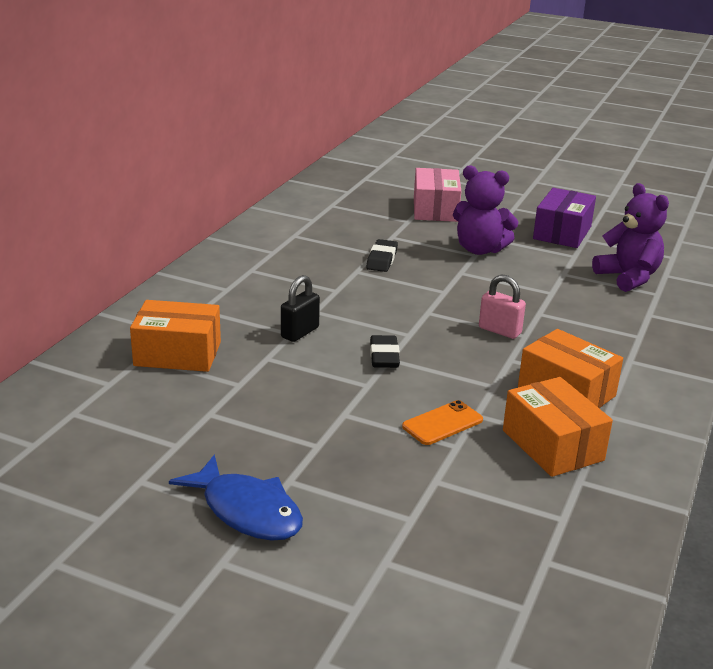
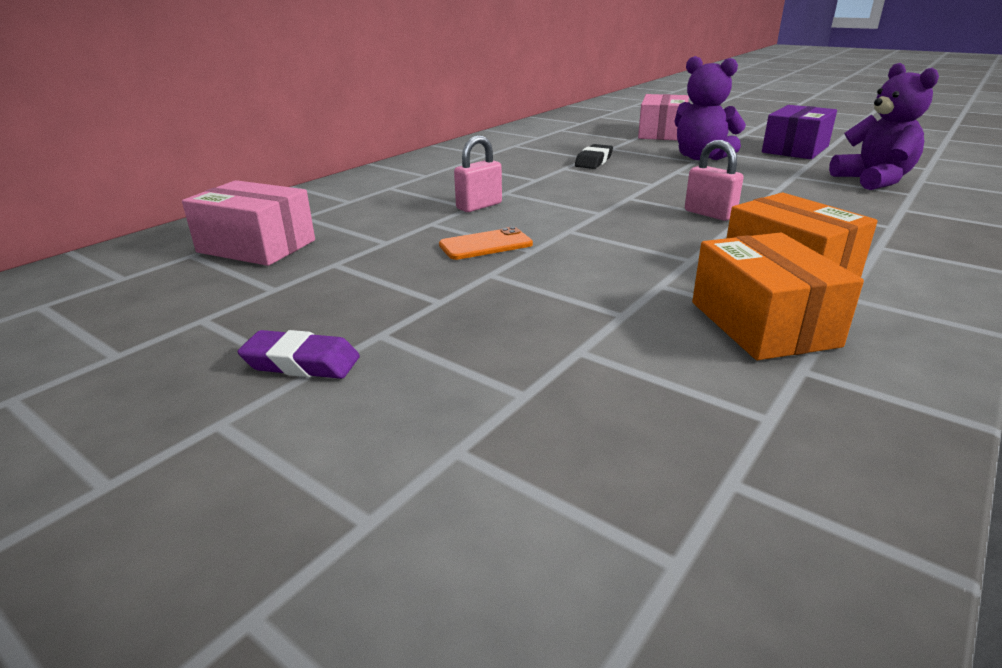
camera: 15 degrees right, 0 degrees up
(127, 398) = (256, 246): none -> pink box
(177, 354) = (340, 216): orange box -> none
(247, 511) = (301, 362): blue fish -> purple eraser
(300, 332) = (479, 206): black padlock -> pink padlock
(384, 356) = (563, 228): black eraser -> none
(442, 423) = (611, 290): orange phone -> orange phone (485, 245)

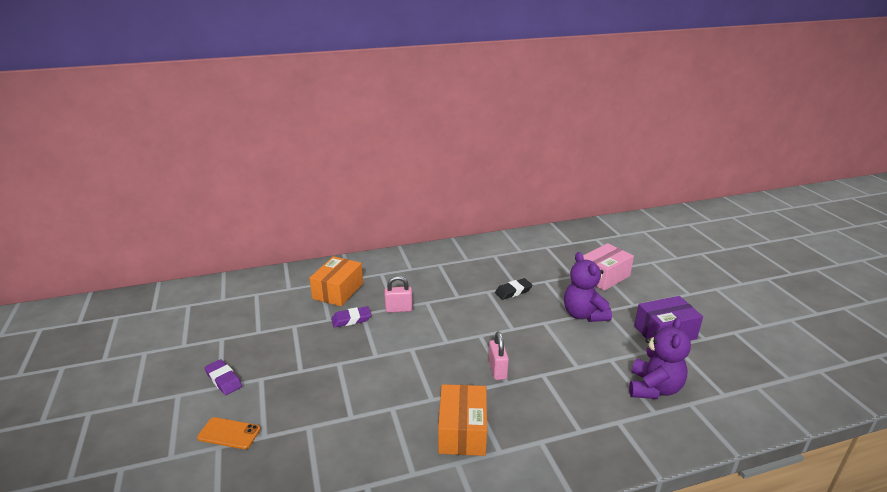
camera: 35 degrees right, 0 degrees up
(256, 246) = (281, 299): pink box -> none
(425, 232) = (351, 319): none -> purple eraser
(485, 245) = (362, 342): orange phone -> orange phone (229, 433)
(763, 324) = (393, 455): orange box -> orange box (338, 291)

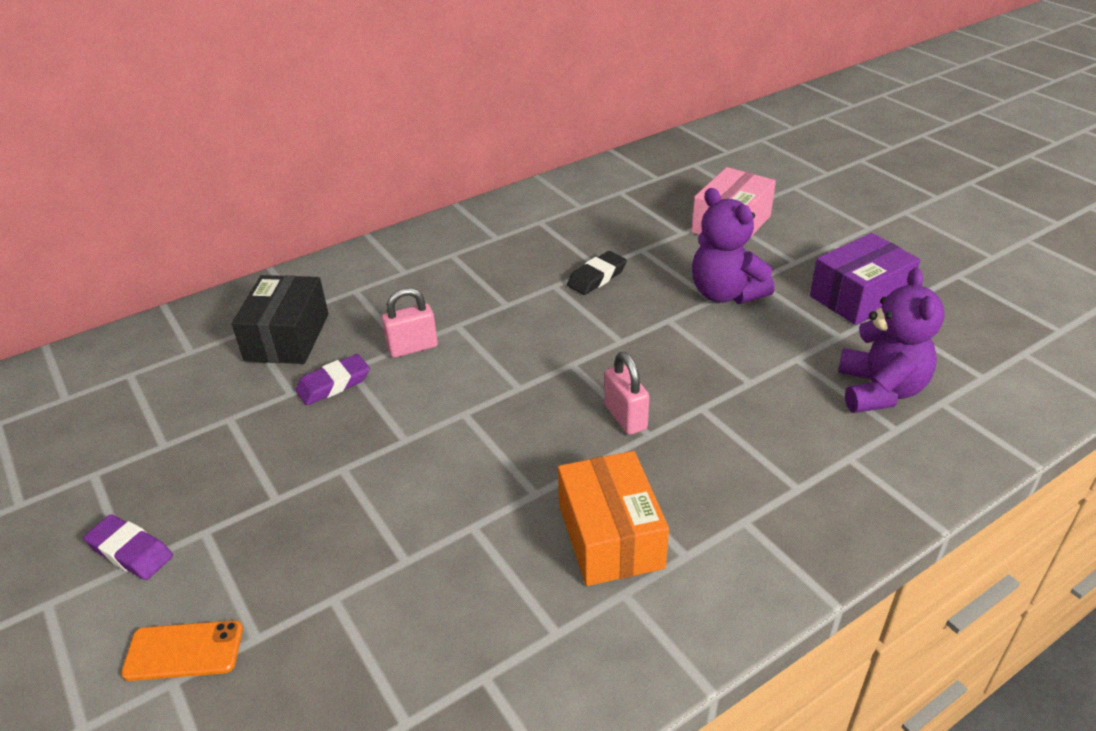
camera: 15 degrees left, 10 degrees up
(338, 291) = (287, 337): orange box -> black box

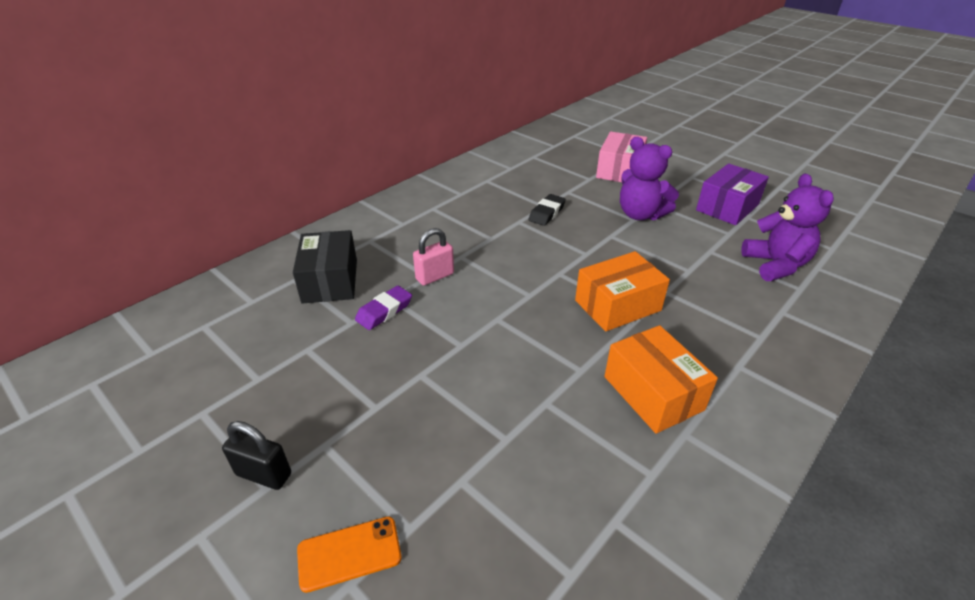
camera: 15 degrees left, 0 degrees up
(131, 551) = (264, 474): purple eraser -> black padlock
(625, 417) = (617, 305): pink padlock -> orange box

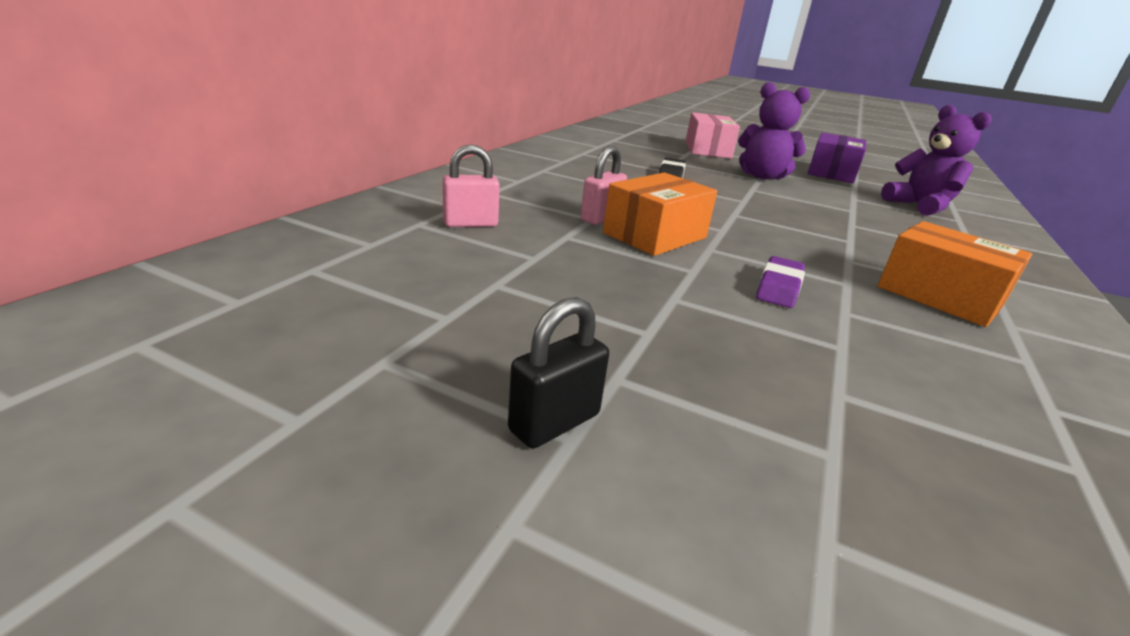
camera: 20 degrees left, 10 degrees down
(264, 474) = (554, 422): black padlock -> black padlock turned 45 degrees counterclockwise
(330, 281) = (470, 224): black box -> pink padlock
(349, 553) = (785, 501): orange phone -> none
(384, 311) = (568, 247): purple eraser -> purple eraser (779, 288)
(617, 305) = (820, 234): orange box -> orange box (655, 235)

